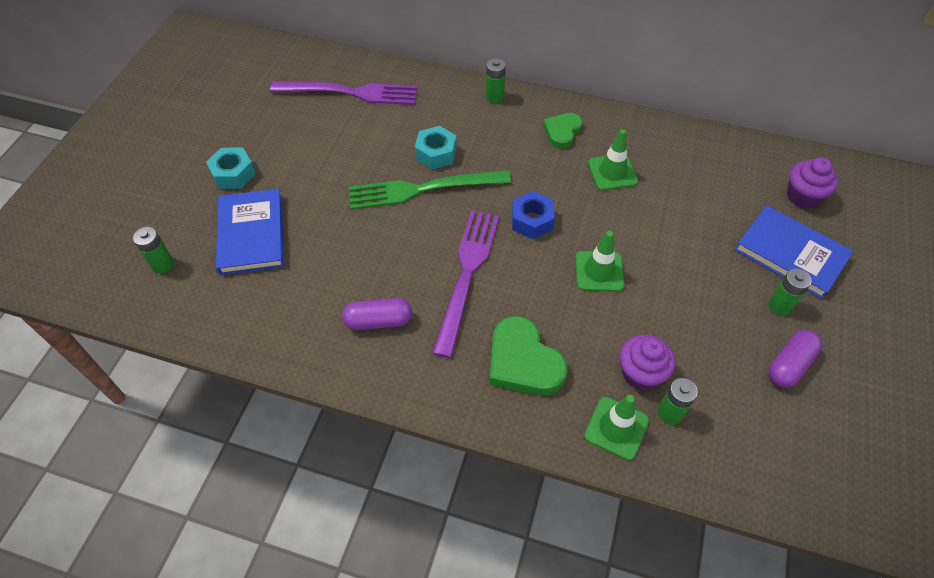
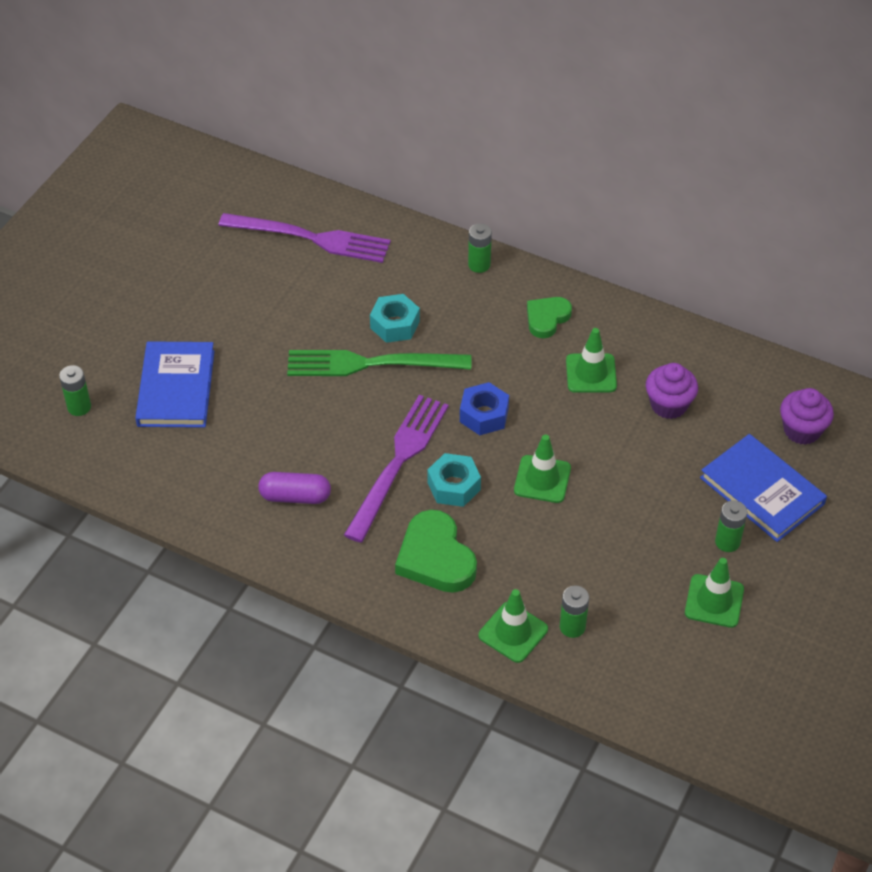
camera: 10 degrees right, 5 degrees down
(233, 174) = (165, 318): turquoise nut -> turquoise nut (454, 486)
(640, 373) = (554, 586): purple cupcake -> purple cupcake (668, 405)
(789, 365) = (714, 601): purple capsule -> green traffic cone

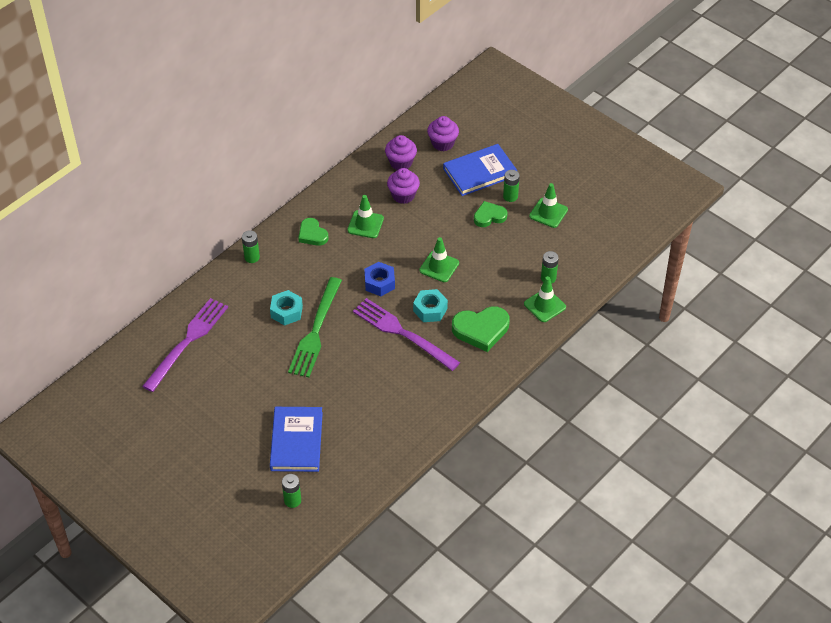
camera: 75 degrees left, 0 degrees up
(176, 388) = (296, 441): blue book -> blue book turned 75 degrees clockwise
(295, 496) = (412, 391): purple capsule -> none
(672, 522) = (489, 216): none -> green heart
(735, 387) = (401, 162): none -> purple cupcake

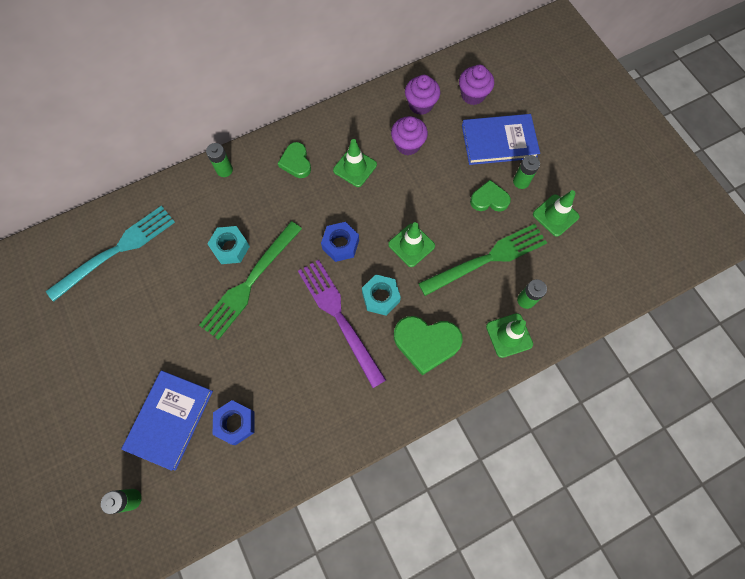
camera: 20 degrees right, 20 degrees up
(188, 341) = (118, 249): purple fork -> turquoise fork
(352, 427) = (236, 423): none -> blue nut
(506, 258) = (488, 258): none -> green fork

